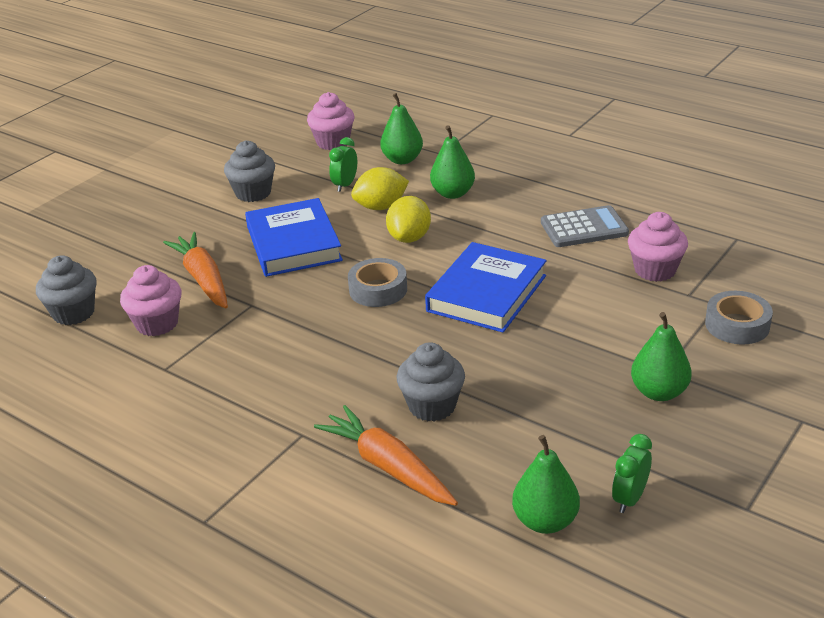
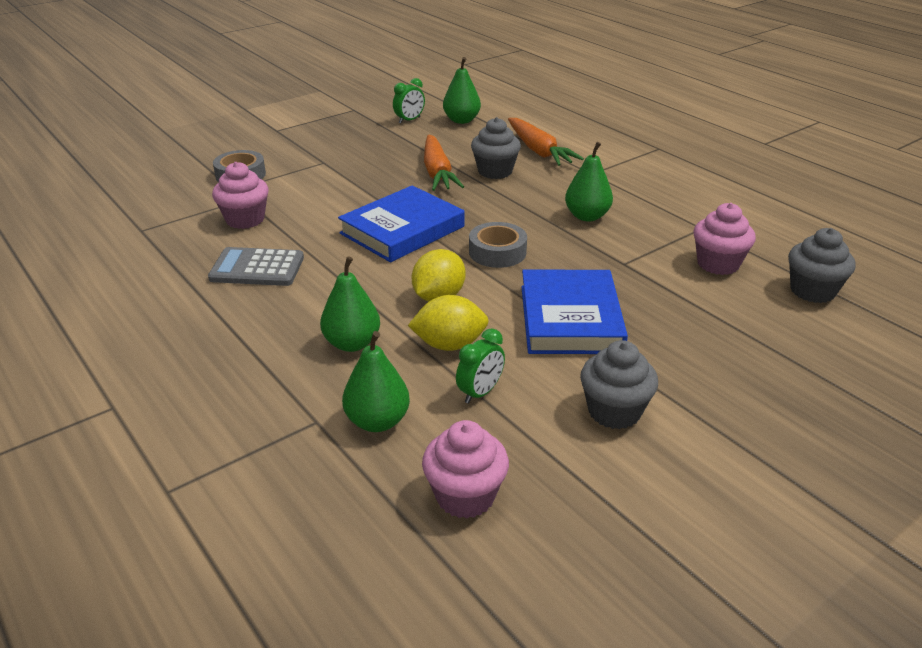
camera: 165 degrees left, 0 degrees up
(203, 279) = (676, 298): orange carrot -> orange carrot (437, 172)
(659, 392) = (341, 153): green pear -> green pear (587, 216)

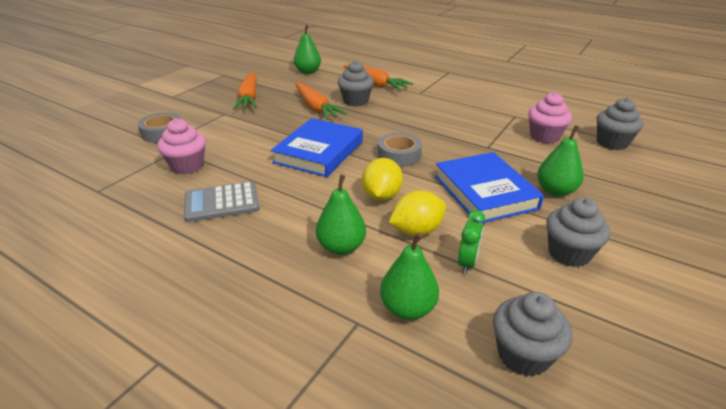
camera: 20 degrees left, 0 degrees up
(364, 146) = (249, 98): none -> orange carrot
(409, 120) = (270, 76): green clock -> none
(465, 496) = (523, 355): pink cupcake -> grey cupcake
(587, 216) = (439, 120): green pear -> green pear (555, 191)

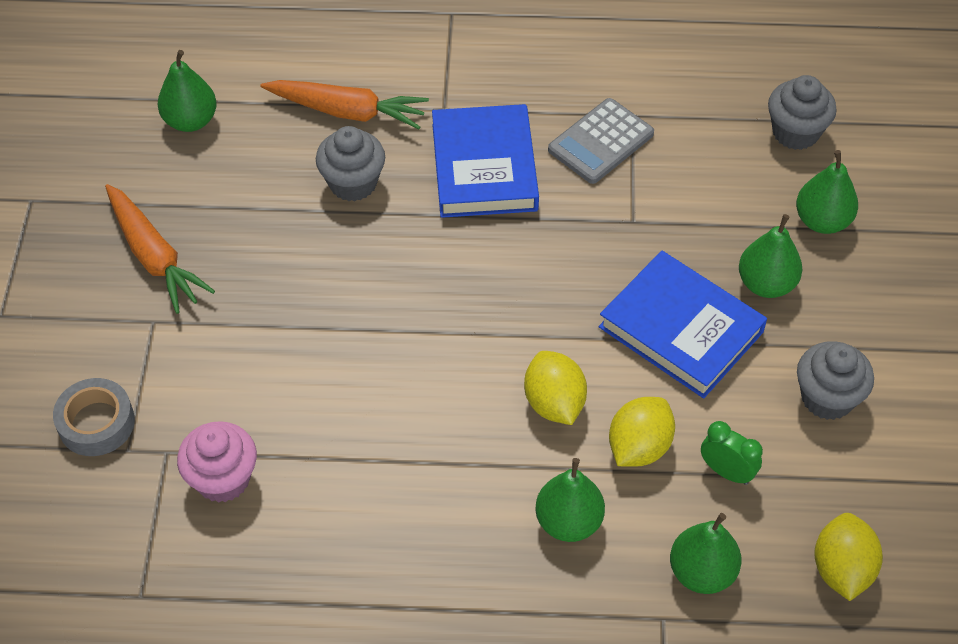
camera: 30 degrees left, 20 degrees up
(222, 202) = (349, 525): grey calculator -> grey calculator (601, 142)
(316, 108) = (300, 234): orange carrot -> none
(319, 152) = (397, 349): blue book -> blue book (484, 167)
(399, 155) = (520, 301): grey tape -> none
(467, 263) = (726, 472): green clock -> green clock turned 45 degrees counterclockwise
(523, 355) = (841, 569): grey cupcake -> yellow lemon
(544, 136) = (699, 157): pink cupcake -> none
(611, 178) = (822, 221): none -> green pear

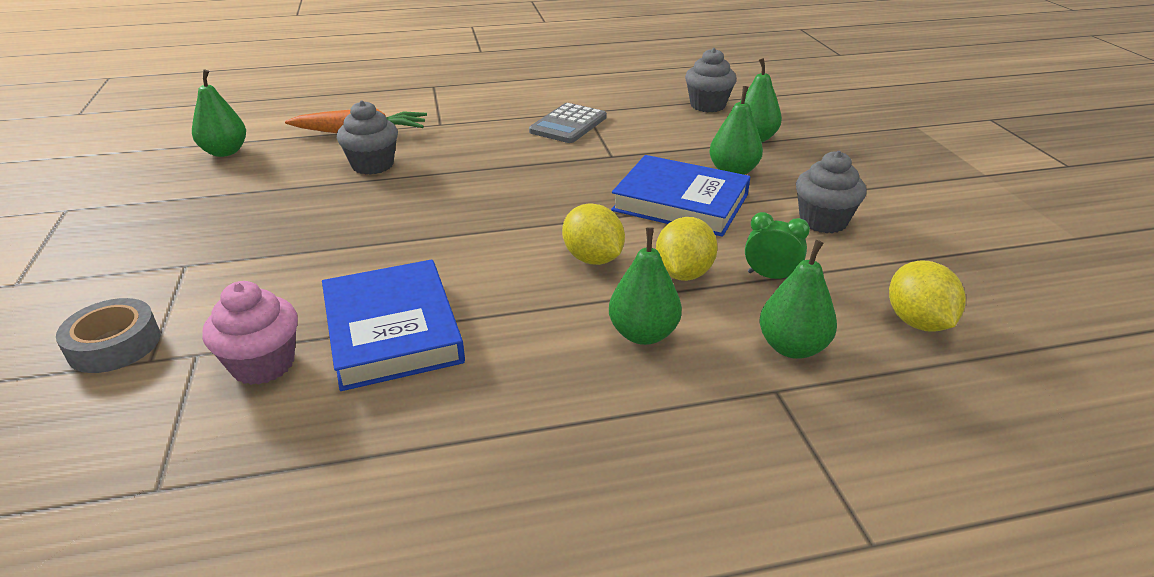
camera: 15 degrees left, 20 degrees down
(154, 256) = (188, 225): orange carrot -> none
(484, 167) = (481, 145): blue book -> blue book (392, 330)

